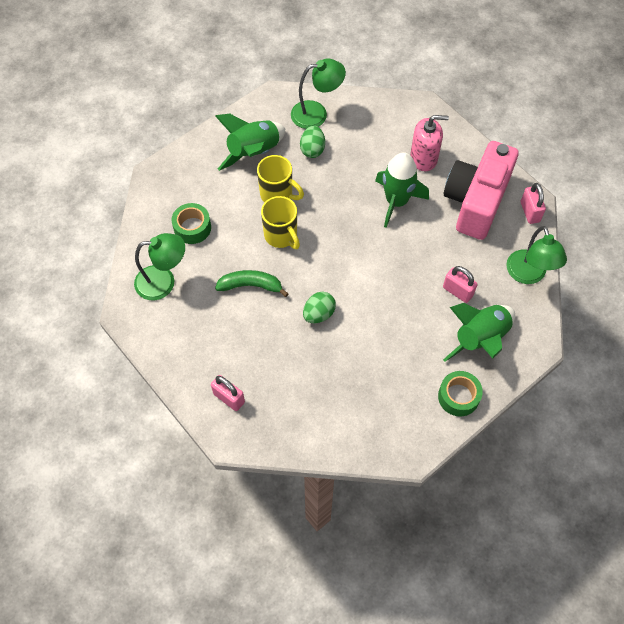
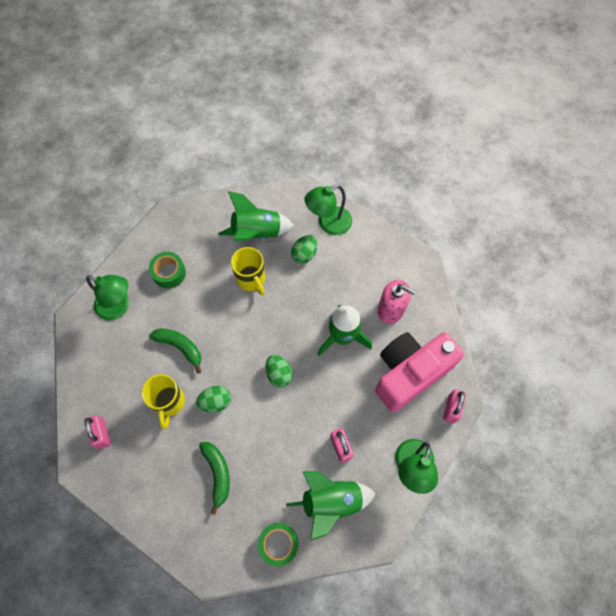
camera: 30 degrees right, 5 degrees up
(281, 236) = (231, 317): yellow mug -> yellow mug (169, 403)
(316, 113) = (328, 224): green lamp -> green lamp turned 135 degrees clockwise
(361, 261) = (279, 374): none -> green egg
(363, 371) = (217, 473): none -> green banana

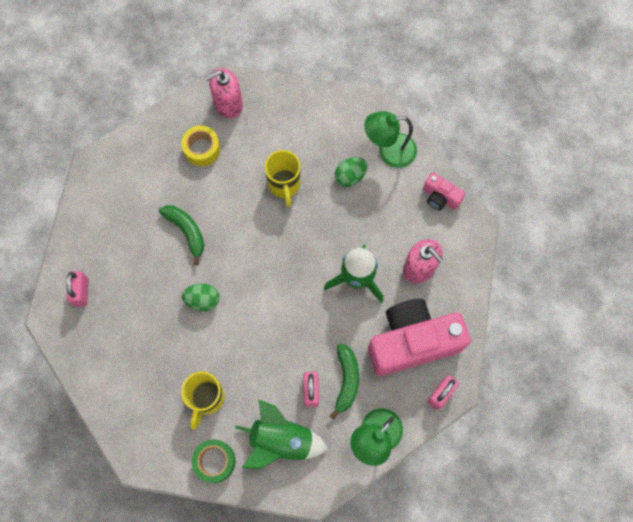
camera: 20 degrees right, 5 degrees up
(119, 307) = (139, 168): green lamp -> none
(169, 273) = (202, 149): green tape -> yellow tape
(169, 403) = (156, 284): yellow mug -> yellow mug (206, 398)
(179, 228) = (228, 104): none -> pink soap dispenser
(217, 473) = (180, 372): green banana -> green banana (346, 380)
(257, 233) = (308, 136): green rocket -> none
(279, 374) = (276, 294): green egg -> none
(385, 247) = (440, 197): none -> pink camera

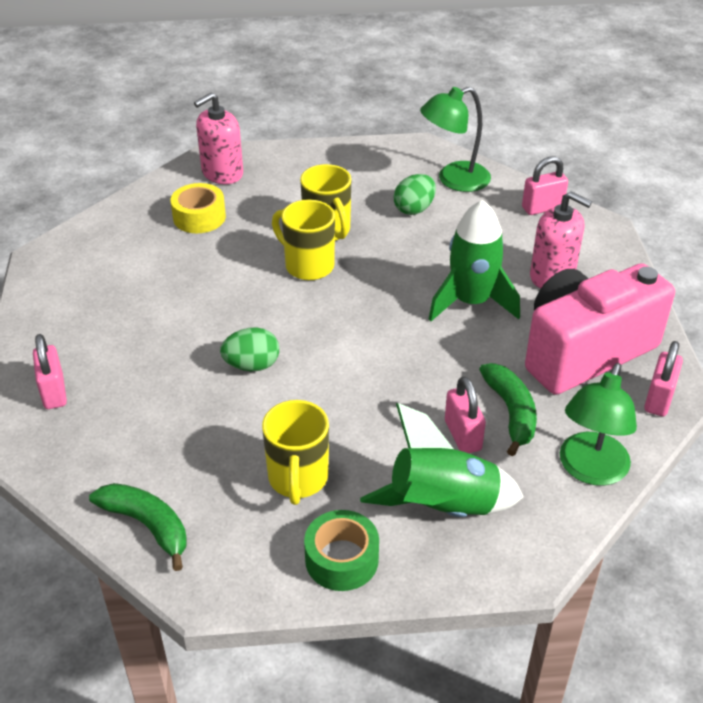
camera: 15 degrees left, 30 degrees down
(187, 231) = (203, 298): green banana -> green banana (147, 525)
(261, 217) = (307, 265): none -> yellow mug
(440, 197) = (542, 208): pink camera -> pink padlock

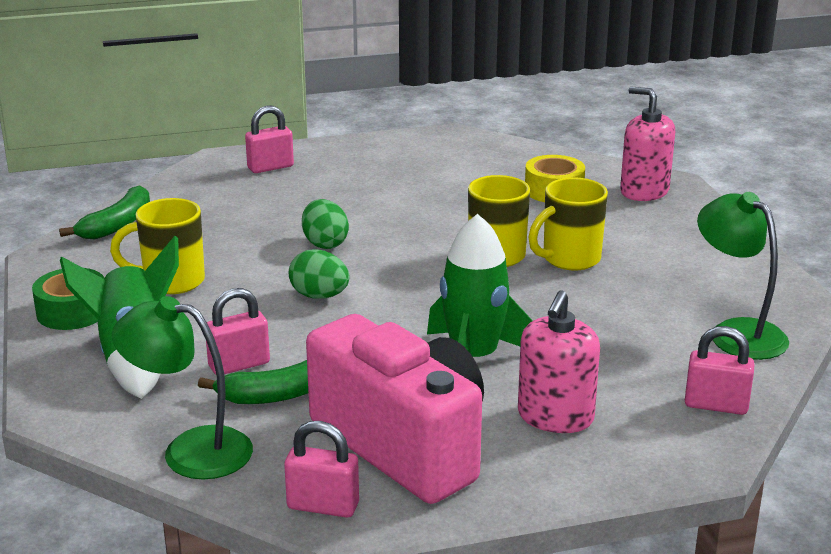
camera: 80 degrees right, 15 degrees down
(414, 209) = (649, 309): green egg -> green egg (319, 296)
(542, 208) = (716, 405): pink padlock -> pink padlock turned 45 degrees counterclockwise

